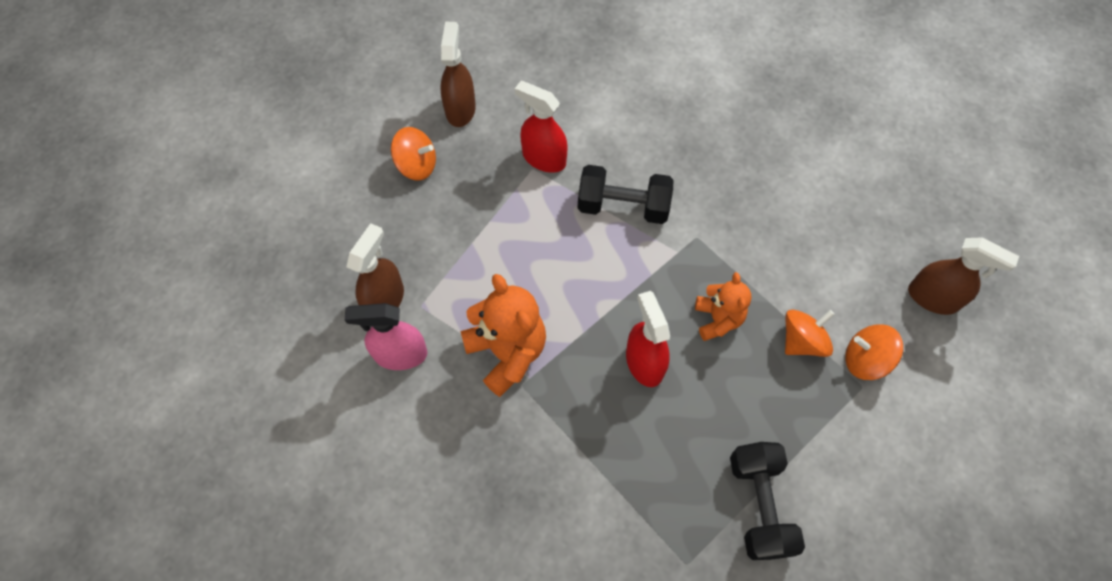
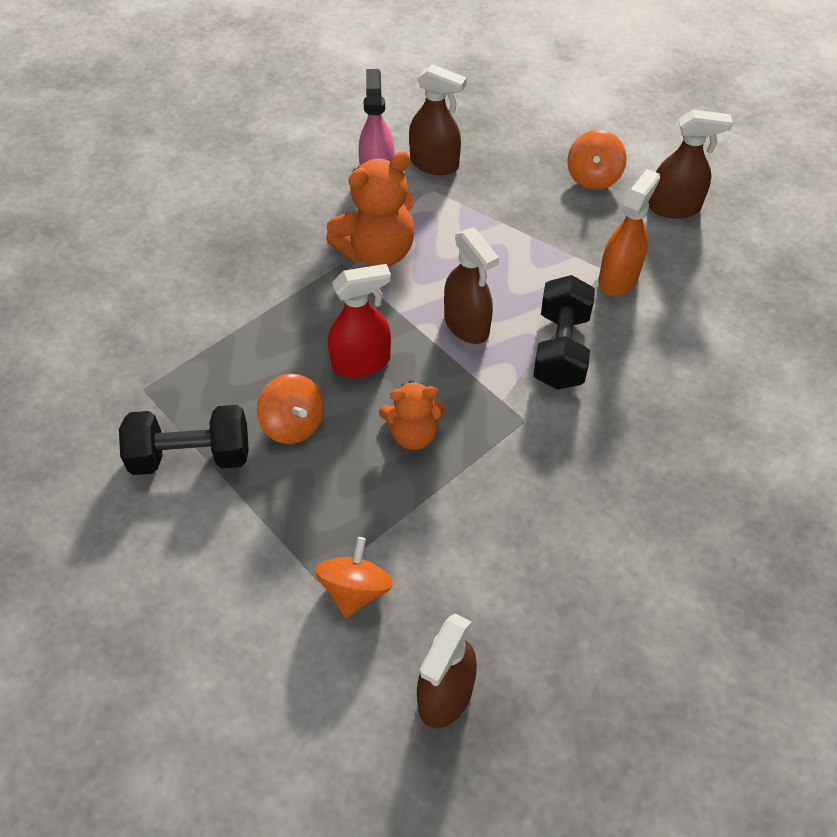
camera: 90 degrees right, 10 degrees down
(543, 158) = (618, 278): red spray bottle -> orange spray bottle
(599, 276) = (467, 325): none -> brown spray bottle
(802, 341) = (383, 520): orange spinning top -> orange spinning top (293, 424)

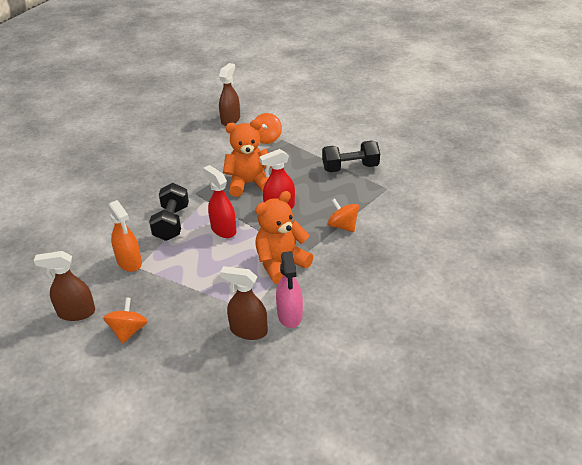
camera: 175 degrees right, 15 degrees down
(293, 424) = (307, 182): orange spinning top -> orange spinning top (342, 226)
(413, 434) = (249, 183): orange teddy bear -> orange teddy bear, size x1.62
(467, 325) = (223, 229): brown spray bottle -> red spray bottle
(618, 278) = (129, 262): orange spray bottle -> orange spray bottle turned 60 degrees counterclockwise

